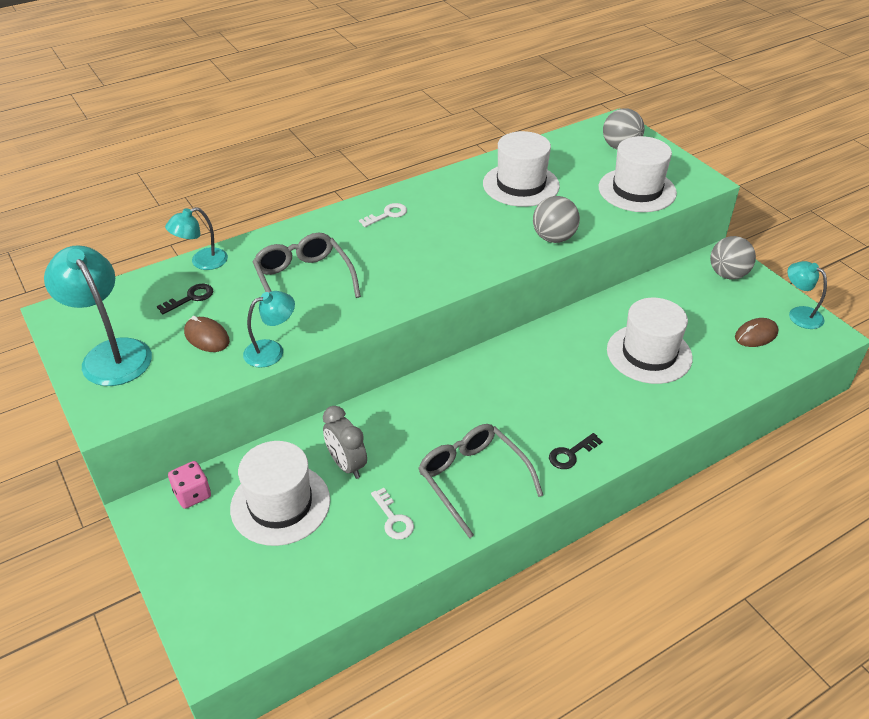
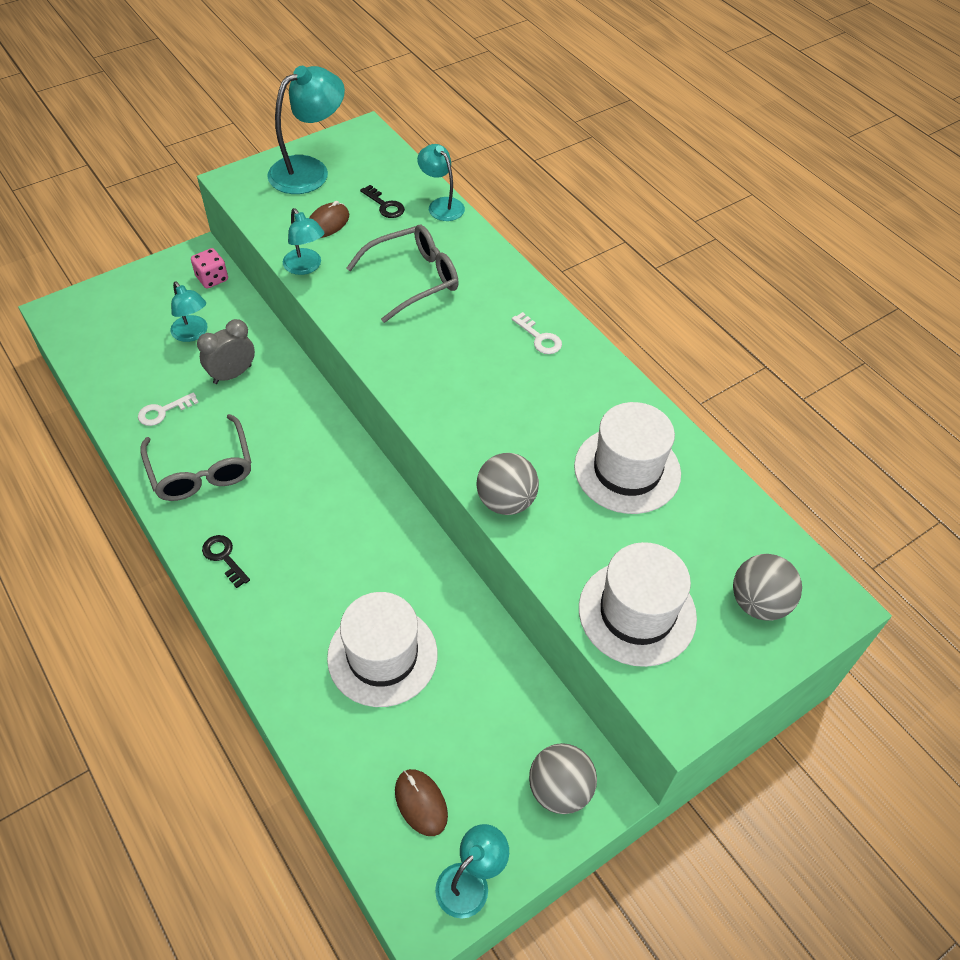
camera: 85 degrees right, 10 degrees up
(280, 504) = (193, 334): white hat -> turquoise lamp
(472, 479) = (201, 470): grey glasses -> grey glasses turned 105 degrees clockwise

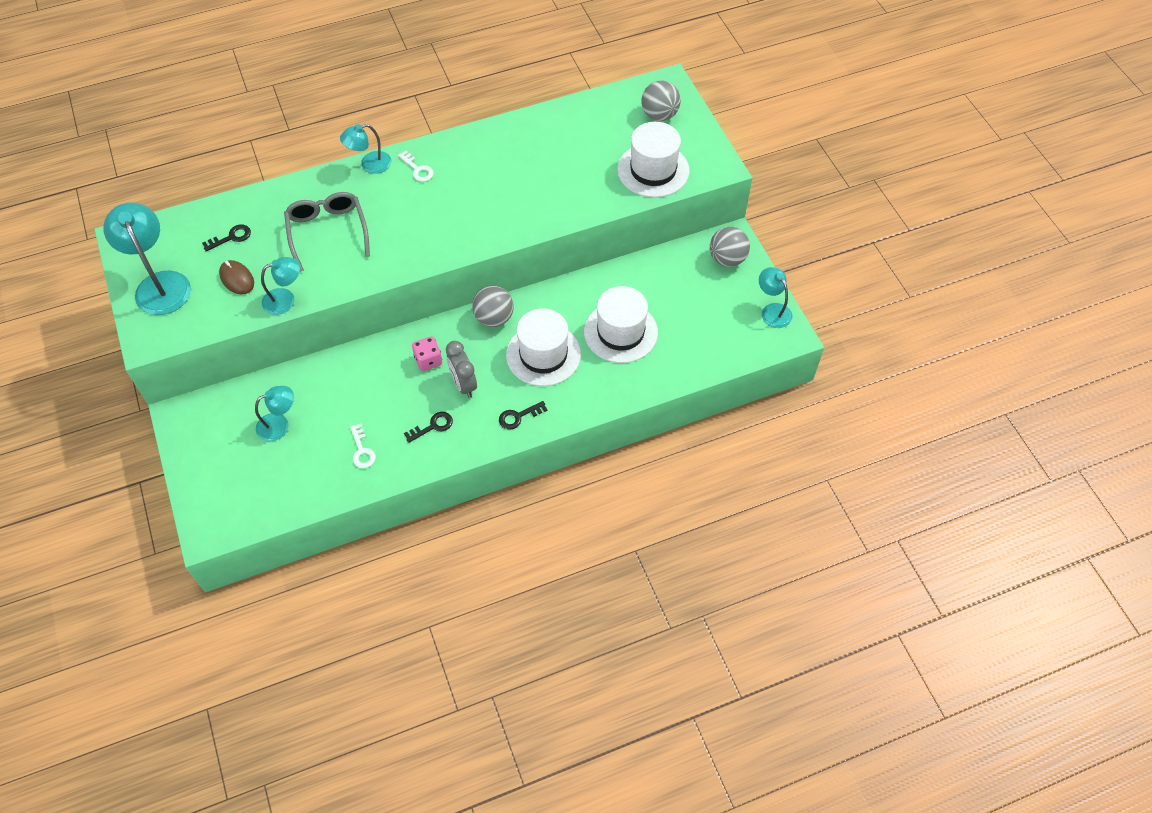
camera: 75 degrees left, 5 degrees up
(201, 470) = (433, 426): grey glasses -> black key
(212, 278) = (215, 406): pink dice -> pink dice (428, 360)
(232, 374) = (338, 399): grey clock -> grey clock (463, 384)
(421, 803) = (723, 327): brown mouse -> none
(441, 205) = (247, 201): turquoise lamp -> turquoise lamp (369, 164)
(506, 501) = (555, 215): grey ball -> grey ball (494, 318)
(539, 338) = (417, 169): white key -> white key turned 75 degrees clockwise
(627, 470) = (548, 150): white hat -> white hat (543, 354)

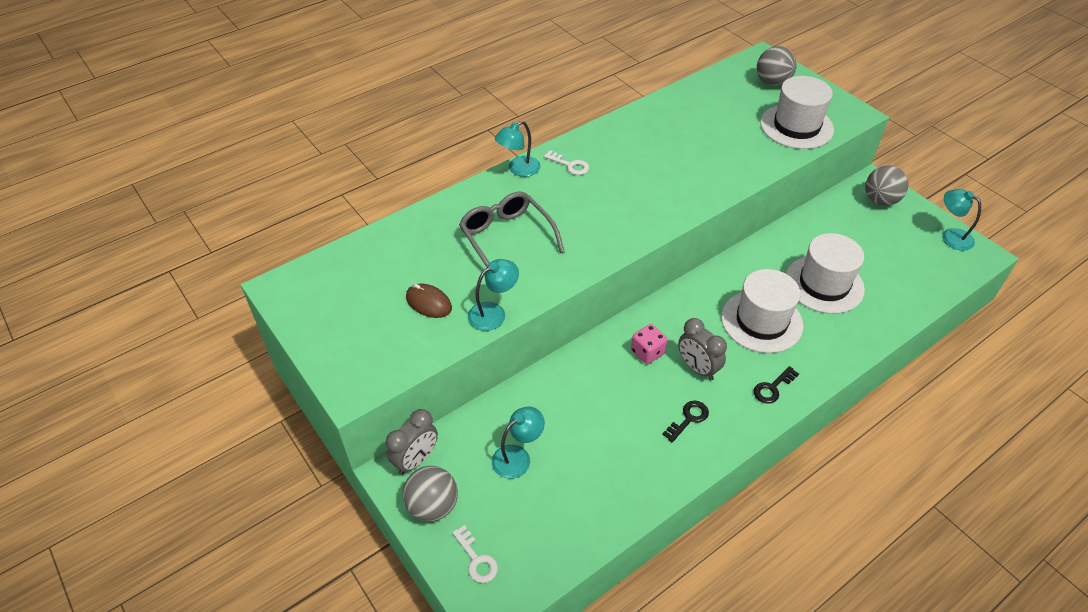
camera: 15 degrees left, 10 degrees down
(159, 284) = (341, 326): turquoise lamp -> none
(199, 408) = (416, 460): none -> grey clock
(231, 237) = (403, 263): black key -> none
(362, 450) = (624, 463): white key -> white key (476, 559)
(494, 318) = (692, 297): grey ball -> grey ball (433, 506)

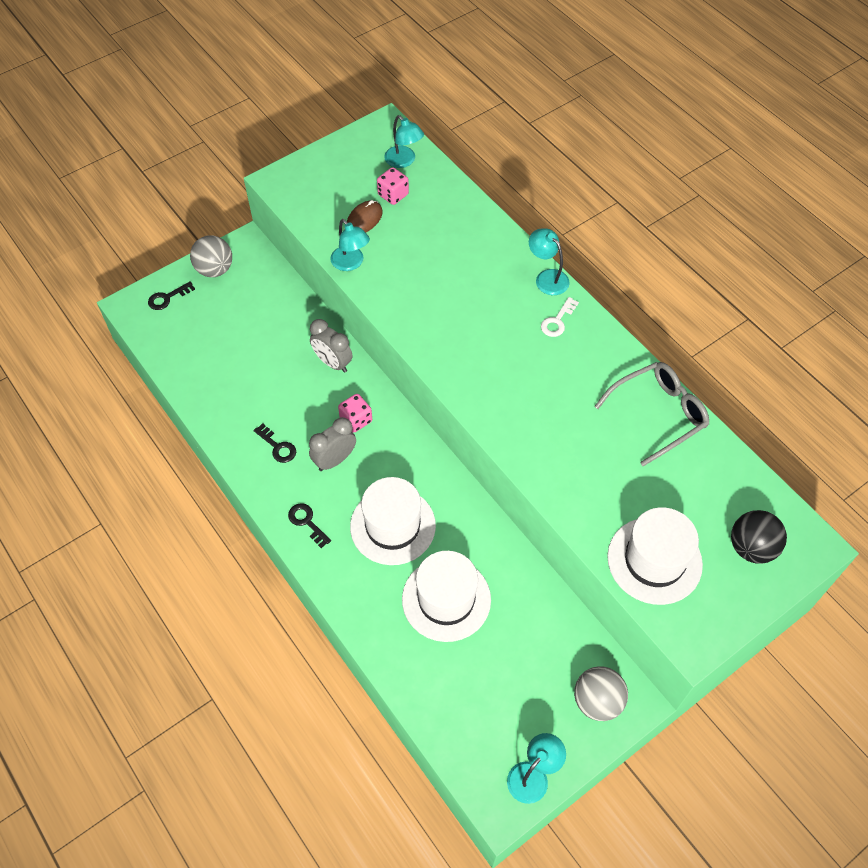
camera: 90 degrees right, 10 degrees up
(394, 279) = (393, 195): none -> pink dice
(416, 460) = (256, 256): grey clock -> grey clock (333, 363)
(476, 559) = (167, 298): white key -> black key
(506, 238) = (445, 270): grey glasses -> grey glasses (658, 414)
(518, 457) = (252, 321): turquoise lamp -> turquoise lamp (404, 161)
(772, 82) = (751, 547): grey ball -> black ball

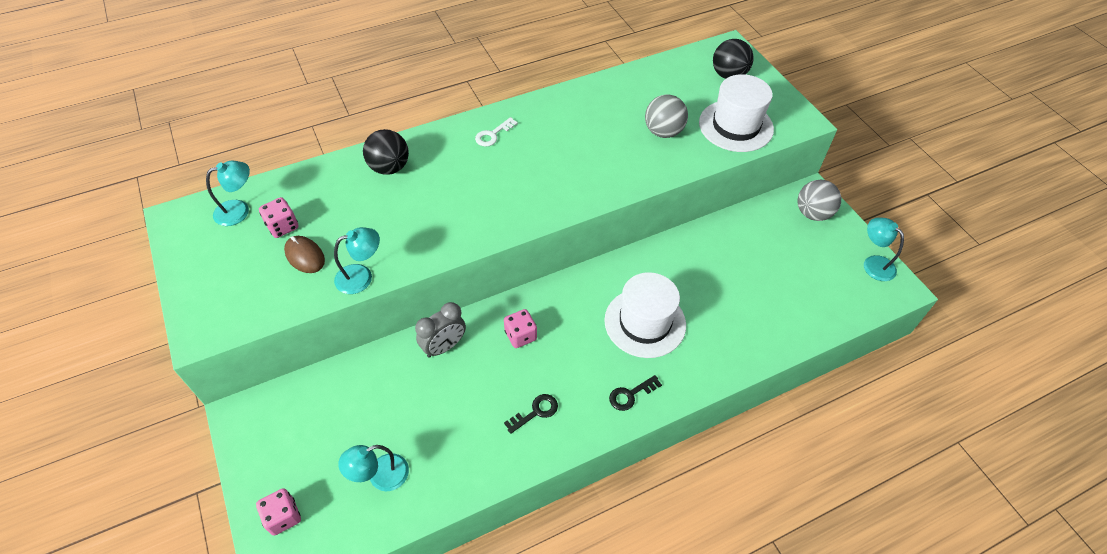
camera: 80 degrees left, 5 degrees down
(167, 298) = (283, 517): black key -> pink dice
(215, 269) = (263, 455): grey ball -> grey ball (663, 132)
(334, 460) = (563, 361): grey clock -> none
(446, 599) = (722, 294): white hat -> none
(484, 249) = (389, 167): none -> black ball
(547, 277) = (442, 132): turquoise lamp -> turquoise lamp (380, 476)
(557, 321) = (493, 134): white key -> white key turned 90 degrees clockwise
(658, 414) = (605, 95): grey glasses -> none

